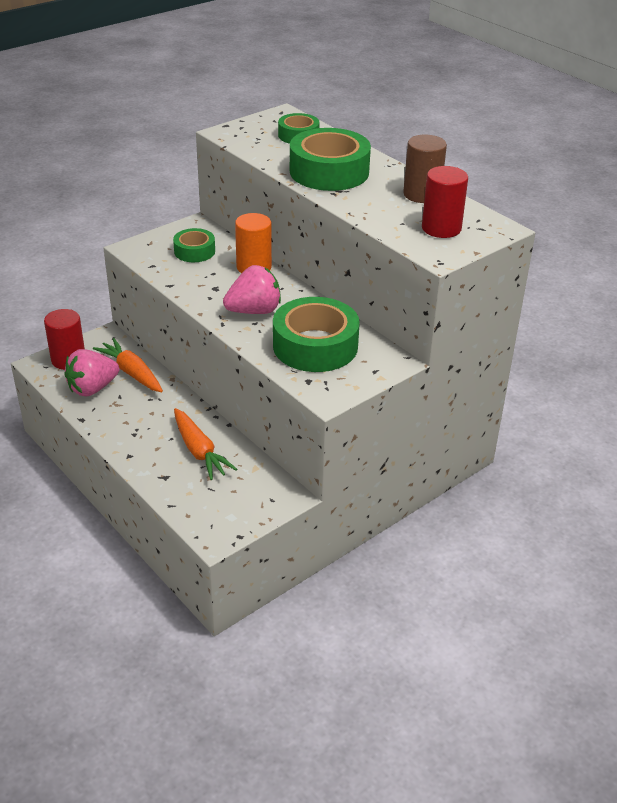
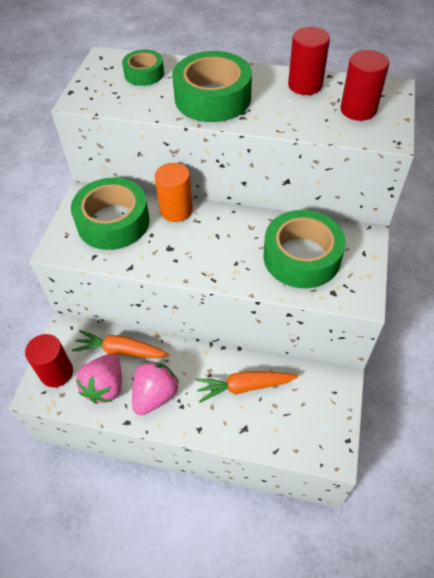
camera: 35 degrees left, 15 degrees up
(194, 251) = (113, 222): green tape -> green tape, size x1.83
(199, 451) = (244, 387): orange carrot -> orange carrot turned 150 degrees clockwise
(254, 311) = (223, 252): pink strawberry -> pink strawberry (155, 395)
(422, 194) = (305, 85): brown cylinder -> red cylinder

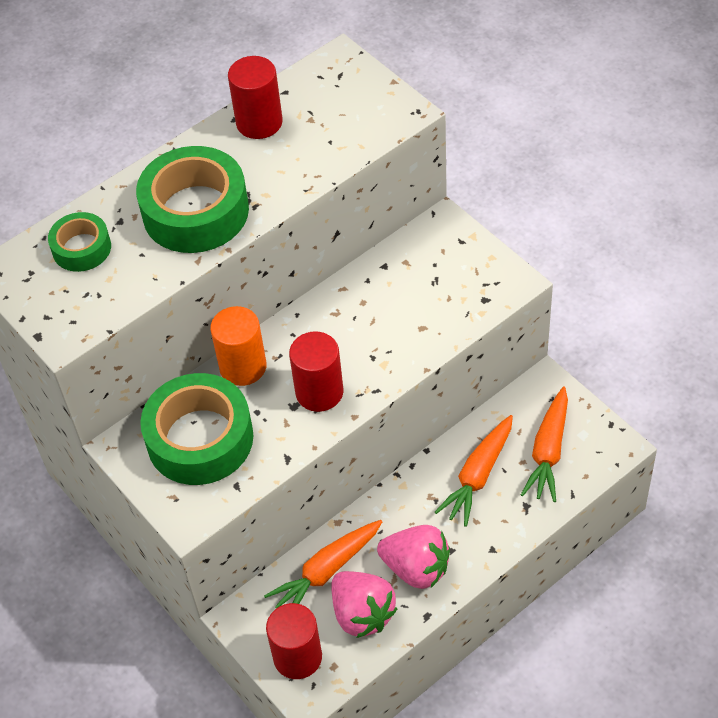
camera: 50 degrees left, 0 degrees up
(155, 395) = (416, 568): pink strawberry -> pink strawberry turned 135 degrees clockwise
(294, 415) = (548, 451): none -> orange carrot
(301, 257) = (418, 295): green tape -> none
(358, 110) = (342, 108): red cylinder -> red cylinder (319, 392)

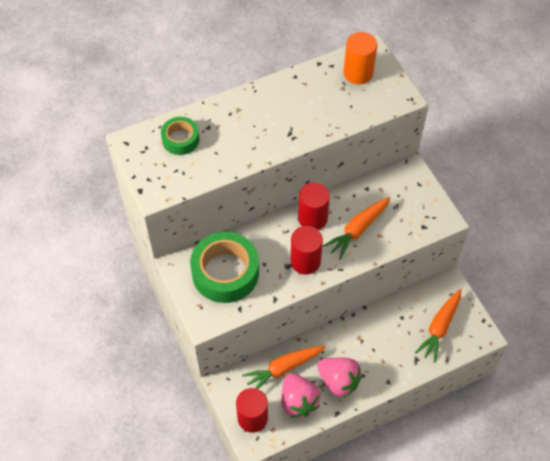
camera: 10 degrees right, 5 degrees up
(195, 211) = (256, 132): green tape -> none
(243, 367) = (263, 232): orange cylinder -> orange cylinder (358, 73)
(259, 122) = (310, 82): red cylinder -> red cylinder (312, 218)
(478, 475) = (392, 332): orange carrot -> orange carrot (358, 230)

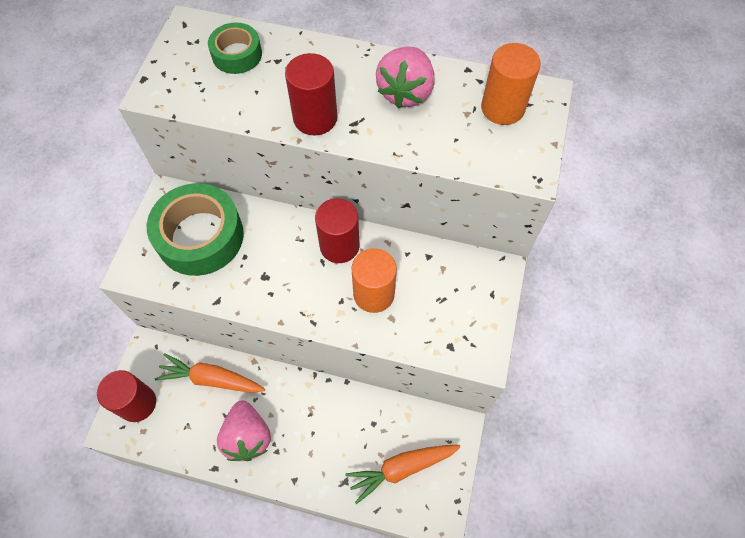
camera: 40 degrees right, 5 degrees up
(298, 401) = (192, 423): pink strawberry -> pink strawberry (405, 92)
(305, 261) = (286, 285): red cylinder -> red cylinder (315, 118)
(358, 230) = (373, 294): orange carrot -> orange cylinder

